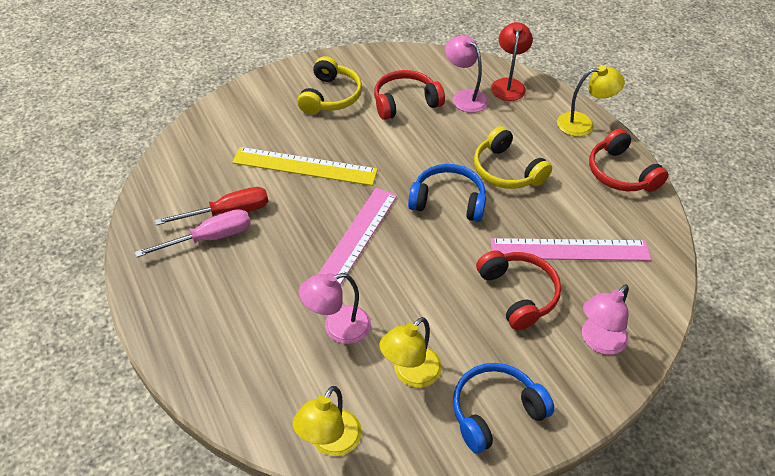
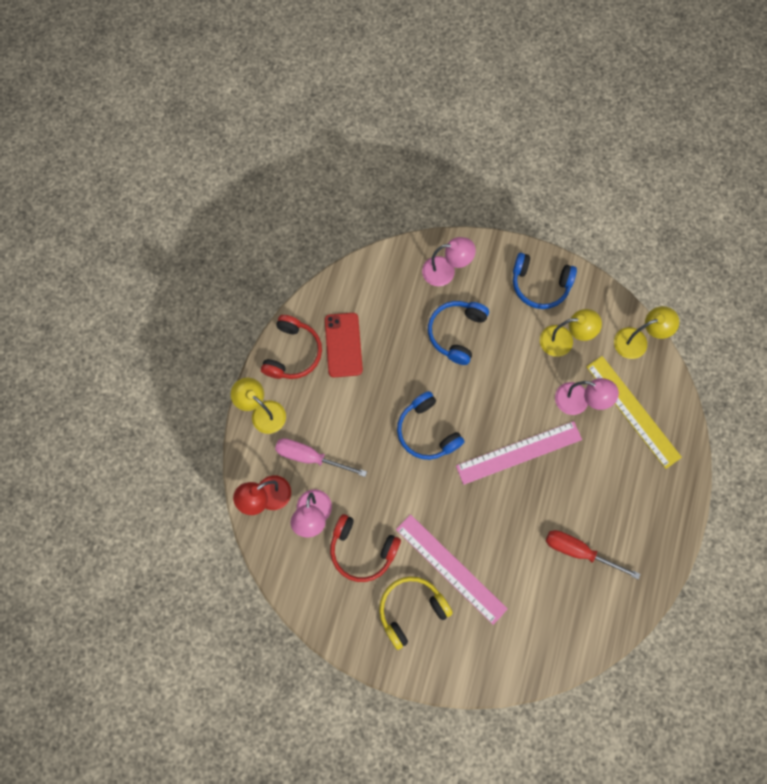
camera: 135 degrees left, 25 degrees up
(209, 238) = (606, 538): pink screwdriver -> pink screwdriver (310, 457)
(304, 166) = (493, 549): yellow ruler -> yellow ruler (633, 411)
(506, 170) = (362, 421): yellow headphones -> none
(518, 294) = (456, 333): red headphones -> blue headphones
(569, 250) = (394, 332): pink ruler -> pink ruler (451, 568)
(594, 208) = (343, 345): none -> red phone

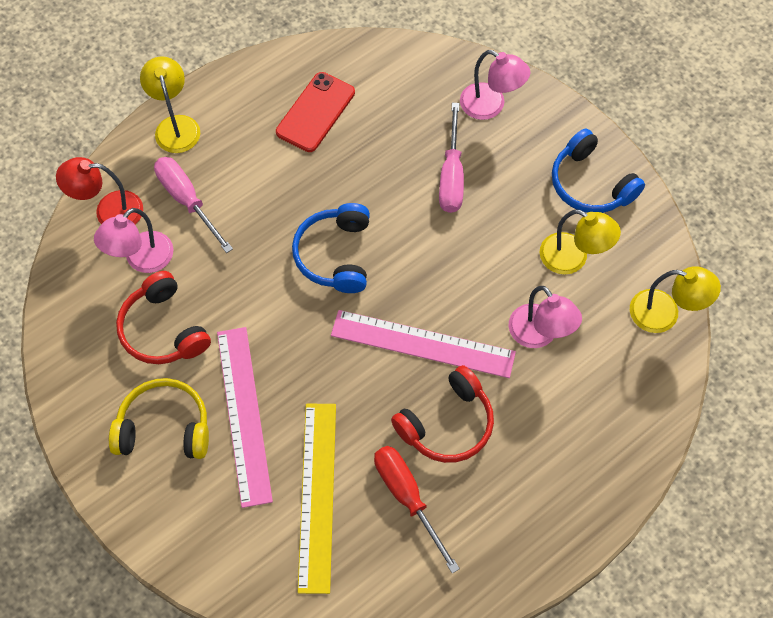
camera: 35 degrees right, 10 degrees down
(293, 353) = (255, 88): red headphones -> red headphones (447, 423)
(456, 333) = (451, 175): blue headphones -> pink screwdriver
(633, 411) = (598, 387): yellow ruler -> yellow ruler (317, 495)

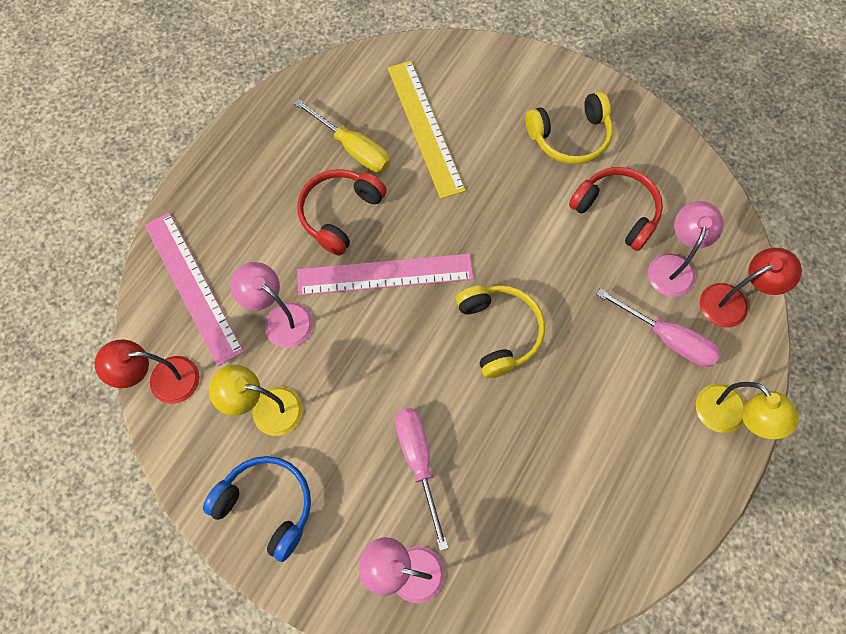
camera: 160 degrees right, 5 degrees up
(244, 414) = (511, 167): pink ruler -> pink ruler (192, 287)
(315, 112) = (593, 489): red phone -> none
(335, 255) = (499, 332): blue headphones -> yellow headphones
(407, 498) = (353, 148): red screwdriver -> yellow screwdriver
(664, 314) = (163, 380): yellow lamp -> red lamp

